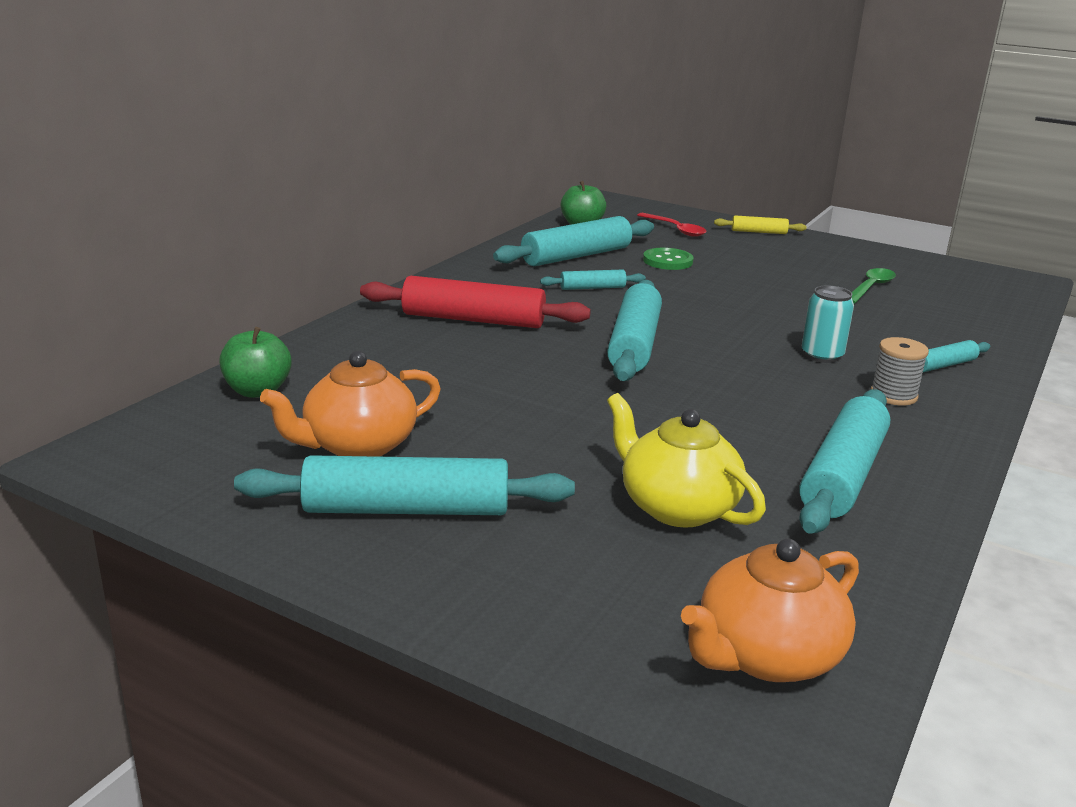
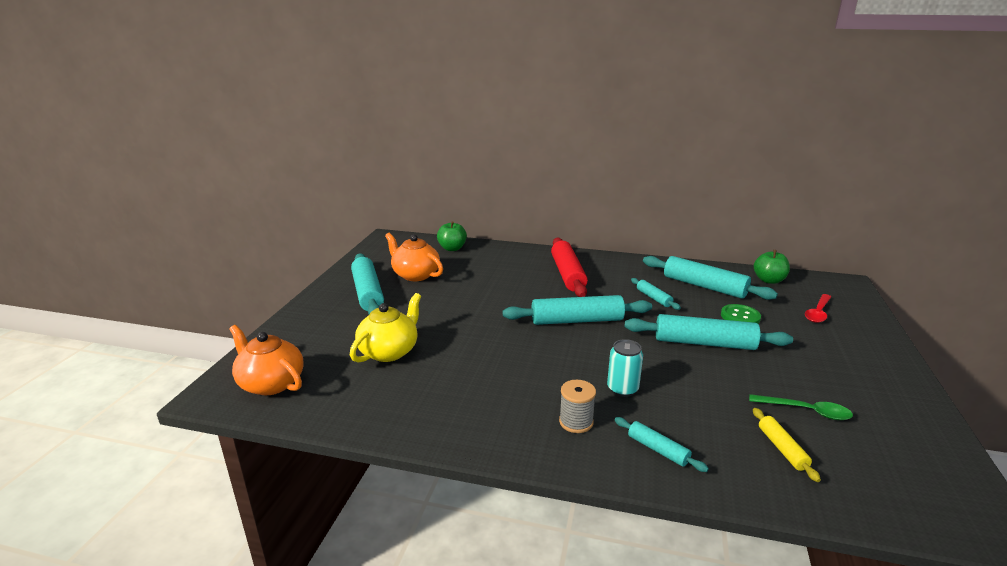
camera: 75 degrees right, 0 degrees up
(759, 232) = (875, 348): yellow rolling pin -> yellow rolling pin (782, 448)
(843, 475) = (444, 401): turquoise rolling pin -> turquoise rolling pin (704, 343)

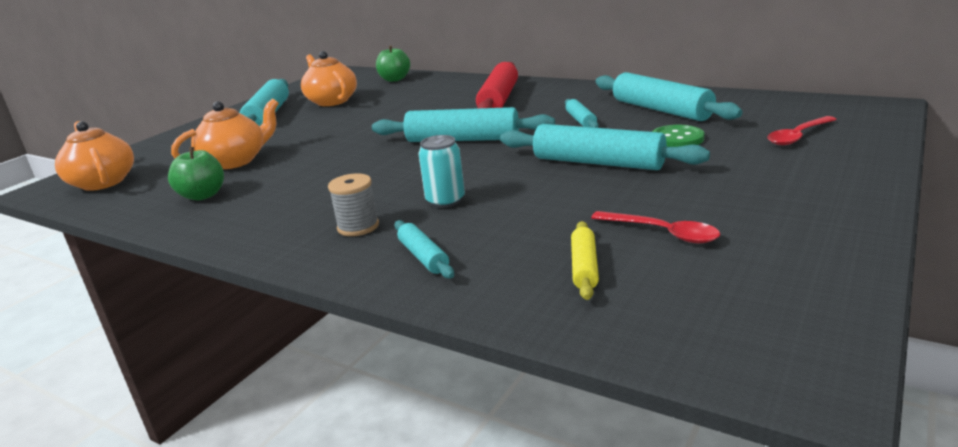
camera: 20 degrees right, 0 degrees up
(389, 351) = (236, 161): yellow teapot -> orange teapot
(769, 280) = (761, 104): green apple -> green apple (203, 195)
(806, 411) = (663, 233): green spoon -> red spoon

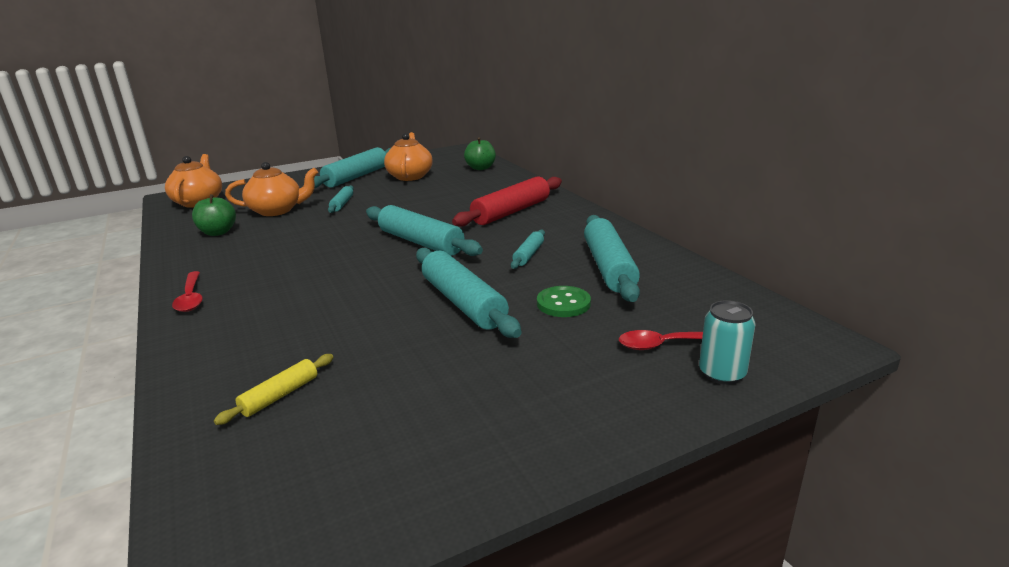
camera: 30 degrees right, 0 degrees up
(358, 227) = (238, 294): grey spool -> none
(423, 257) = (223, 336): turquoise rolling pin -> turquoise rolling pin (342, 204)
(445, 201) = (315, 294): turquoise can -> turquoise can (722, 374)
(663, 233) = (378, 393): red spoon -> red spoon (191, 298)

